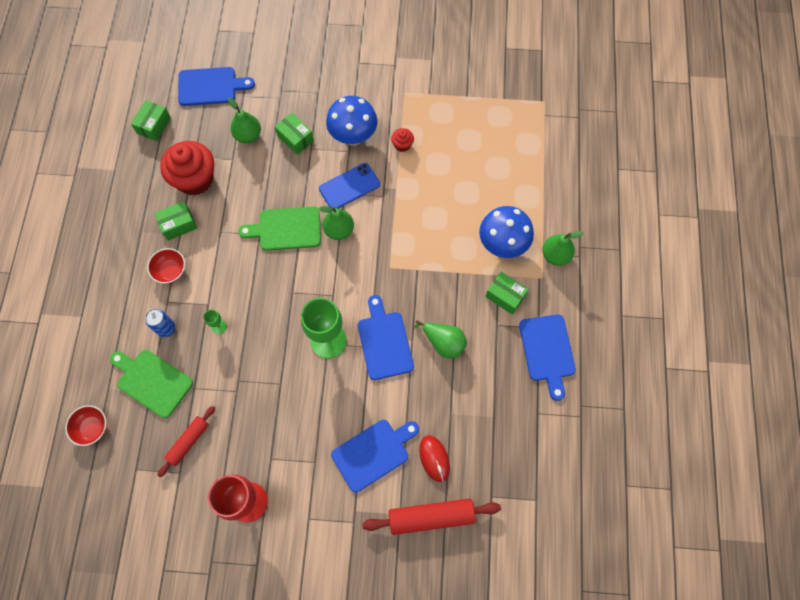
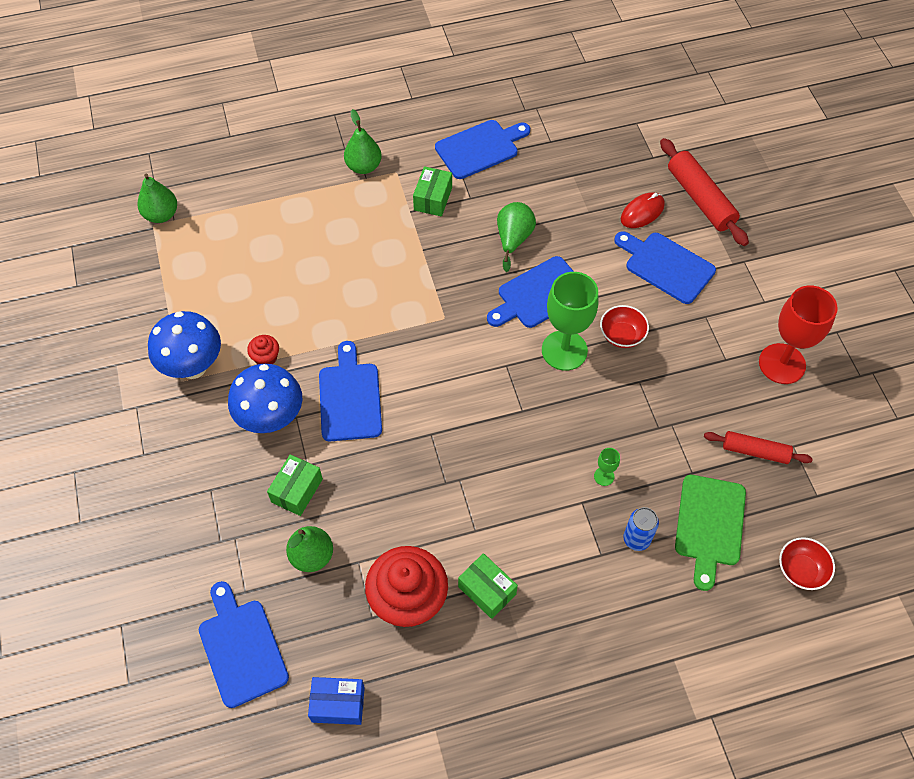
camera: 110 degrees left, 10 degrees down
(154, 125) = (338, 704): green box -> blue box
(170, 270) = (557, 570): red bowl -> red bowl (622, 335)
(286, 229) = (439, 450): green cutting board -> none
(339, 230) = (416, 388): green pear -> green pear (161, 215)
(349, 187) = (349, 398): blue phone -> blue cutting board
(502, 245) = (370, 217): blue mushroom -> blue mushroom (193, 366)

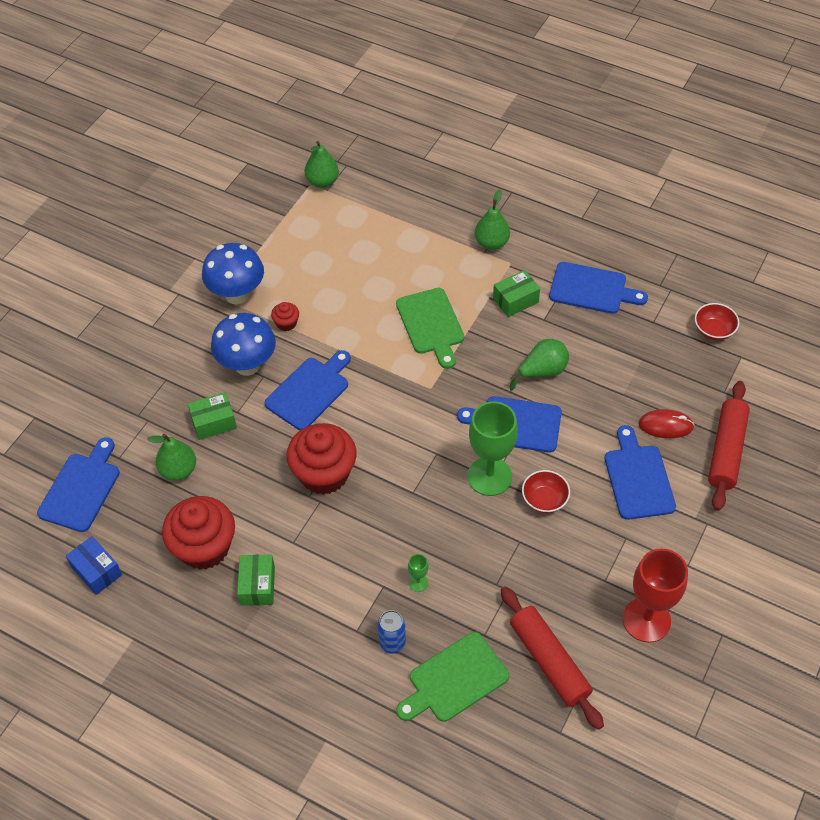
camera: 45 degrees right, 5 degrees down
(388, 267) = (431, 324): none -> green cutting board
(437, 455) = (324, 474): none -> red cupcake
(755, 451) = (549, 661): red rolling pin -> red rolling pin, size x1.58
(801, 570) = (484, 769): red bowl -> red bowl (713, 330)

